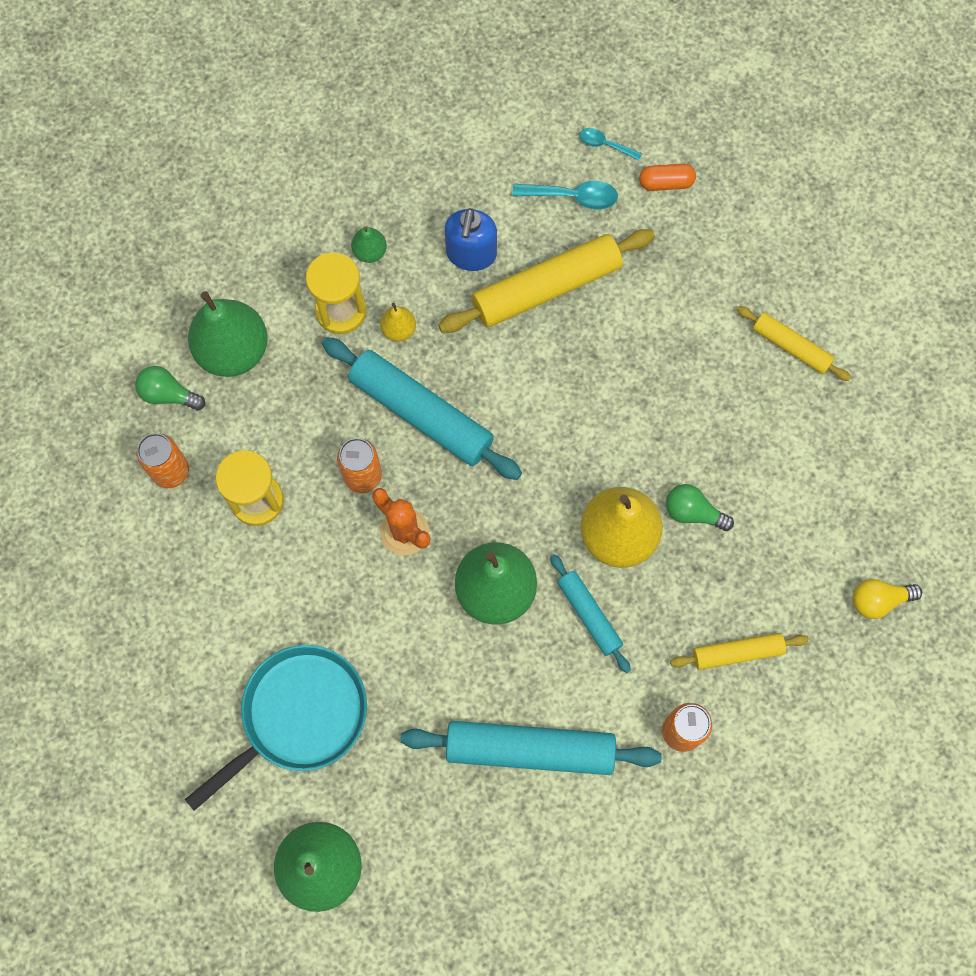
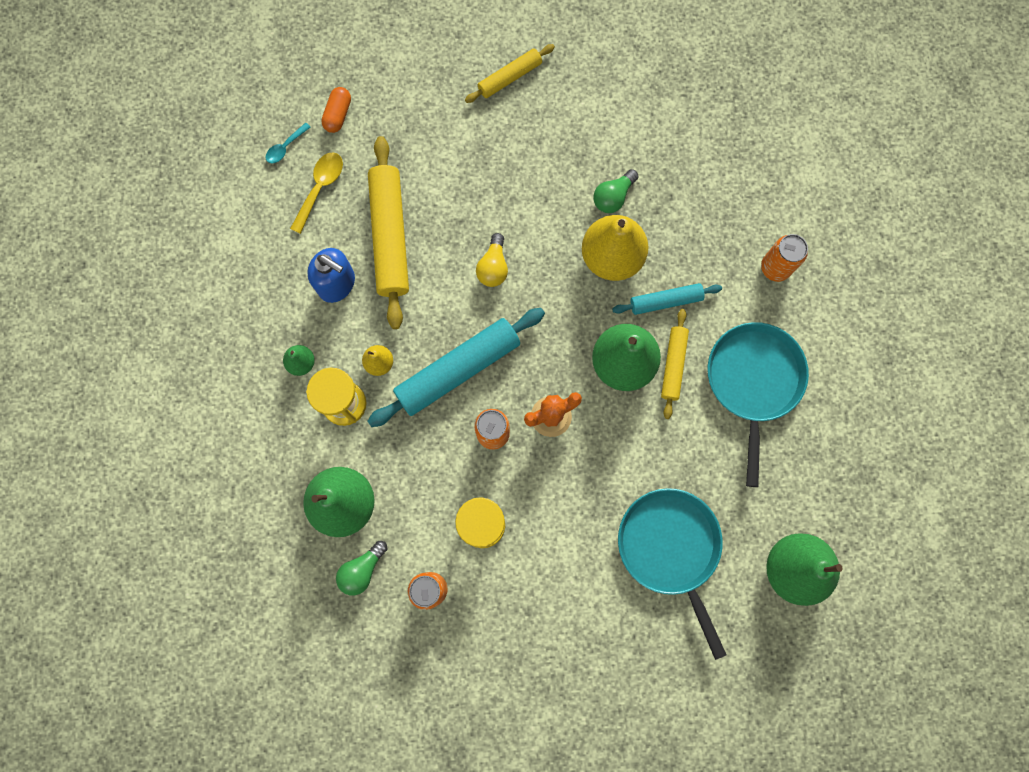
camera: 70 degrees left, 5 degrees up
(529, 749) = (753, 381): turquoise rolling pin -> turquoise pan
(573, 197) = (320, 188): turquoise spoon -> yellow spoon
(737, 653) = (730, 207): yellow rolling pin -> yellow rolling pin (673, 365)
(878, 600) = (724, 95): yellow light bulb -> yellow light bulb (493, 267)

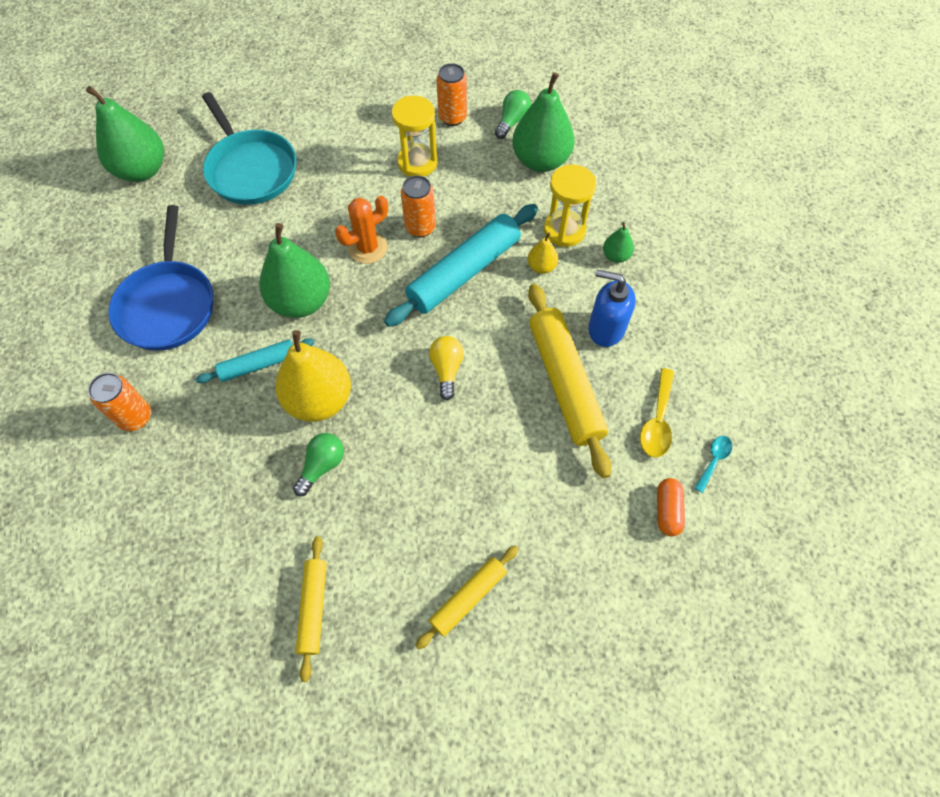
camera: 170 degrees right, 15 degrees down
(673, 365) = (249, 307): yellow rolling pin -> yellow rolling pin (313, 608)
(753, 381) = (168, 305): turquoise pan -> blue pan

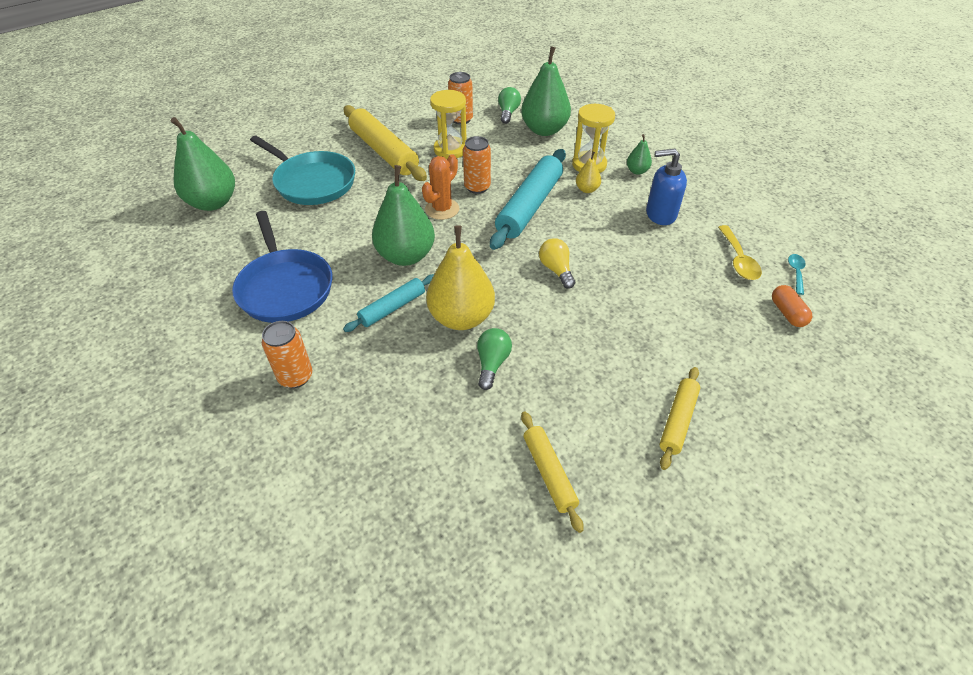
camera: 20 degrees left, 15 degrees down
(565, 383) = (653, 254): yellow rolling pin -> yellow rolling pin (384, 151)

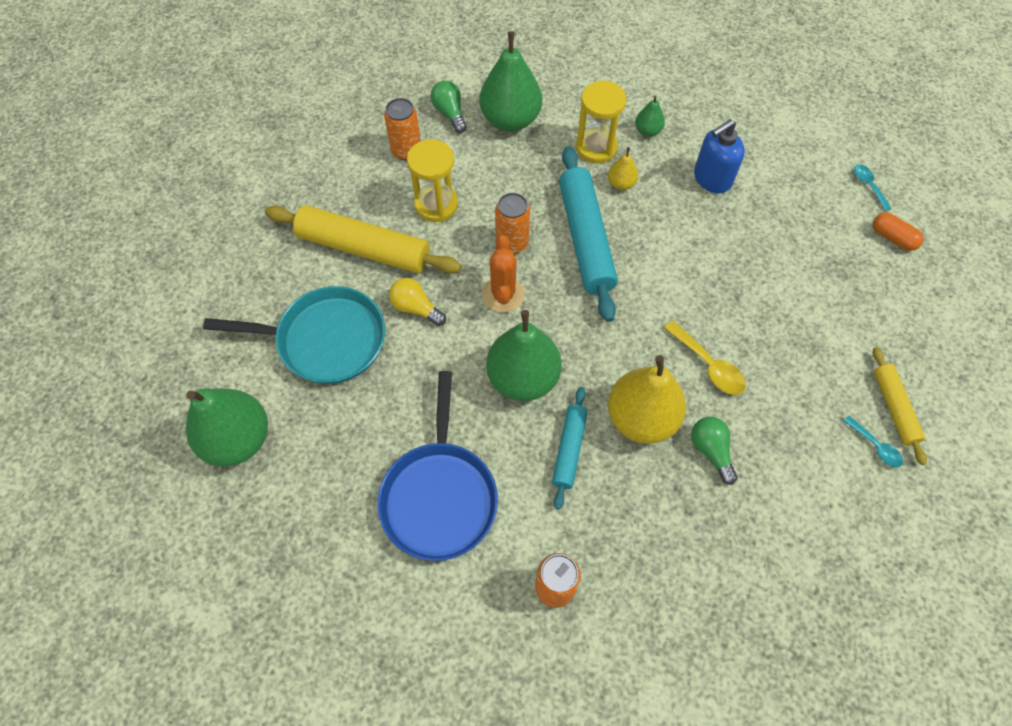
camera: 35 degrees left, 15 degrees up
(285, 287) = (439, 496): blue pan -> blue pan turned 60 degrees clockwise
(549, 473) = (843, 527): yellow rolling pin -> none
(556, 270) = (676, 306): yellow light bulb -> yellow light bulb (415, 308)
(634, 437) = (875, 446): none -> turquoise spoon
(738, 260) = (815, 198): yellow spoon -> yellow spoon (708, 365)

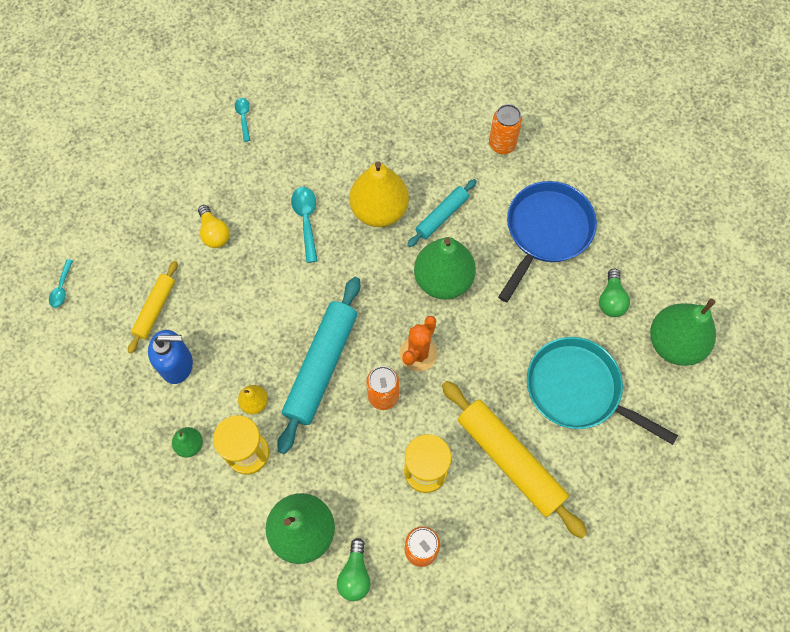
camera: 150 degrees left, 5 degrees up
(415, 308) = (493, 379): yellow light bulb -> yellow light bulb (214, 233)
(708, 365) = (306, 220): yellow spoon -> turquoise spoon
(711, 450) = (349, 168): green light bulb -> green light bulb (611, 300)
(892, 238) = (89, 238): orange capsule -> none
(894, 407) = (209, 131): yellow rolling pin -> yellow rolling pin (155, 309)

